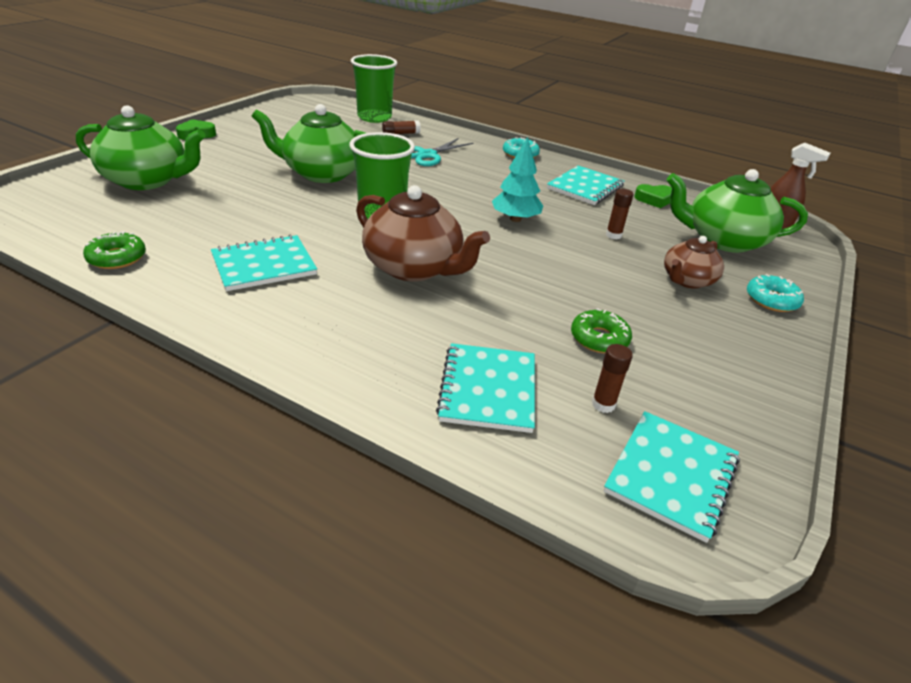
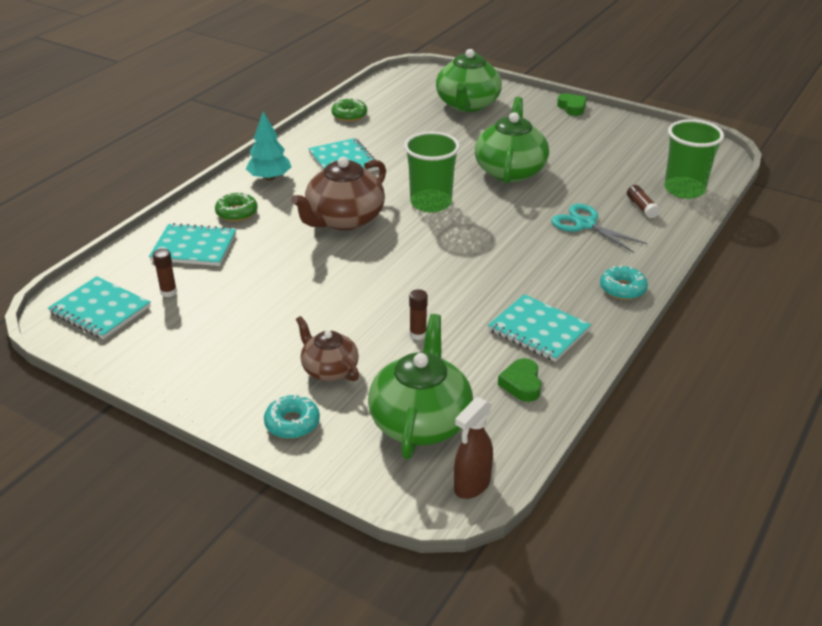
camera: 95 degrees right, 0 degrees up
(515, 219) = (441, 273): turquoise tree -> turquoise tree (270, 178)
(599, 339) = (241, 300): green donut -> green donut (237, 212)

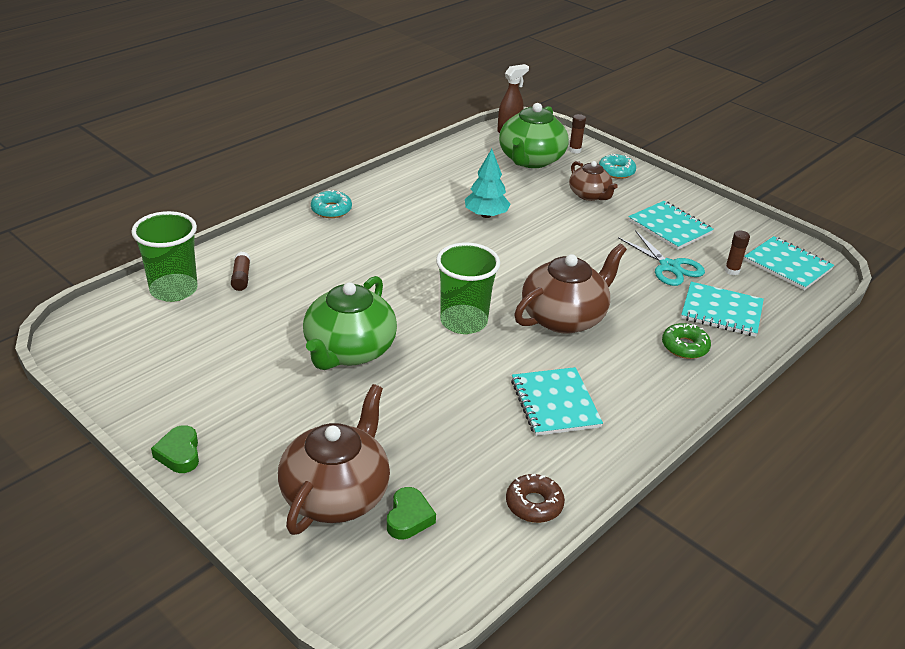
camera: 170 degrees left, 0 degrees up
(270, 178) = (652, 392): turquoise tree -> turquoise tree (486, 215)
(349, 115) = (534, 504): green donut -> brown donut
(418, 334) = (517, 205): brown glue stick -> brown glue stick (574, 150)
(467, 104) = (336, 494): green teapot -> brown teapot
(521, 384) = (454, 166): green heart -> green heart (408, 518)
(538, 330) = (421, 193): turquoise notebook -> turquoise notebook (669, 227)
(585, 224) = (315, 269): turquoise scissors -> turquoise scissors (669, 267)

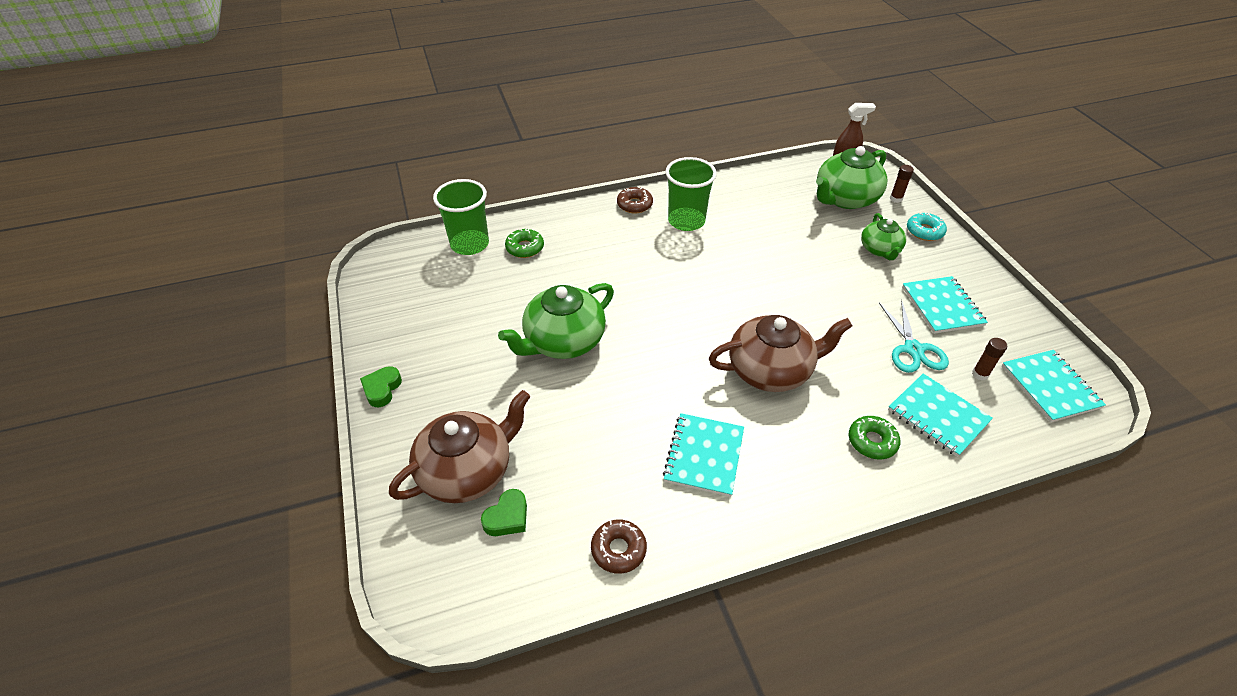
camera: 30 degrees right, 10 degrees up
(241, 277) = (525, 248): brown glue stick -> green donut
(331, 210) = (634, 205): turquoise donut -> brown donut
(463, 321) = (676, 345): green cup -> green cup (686, 221)
(486, 215) = (765, 244): turquoise tree -> none
(589, 195) = (880, 250): brown teapot -> green teapot

